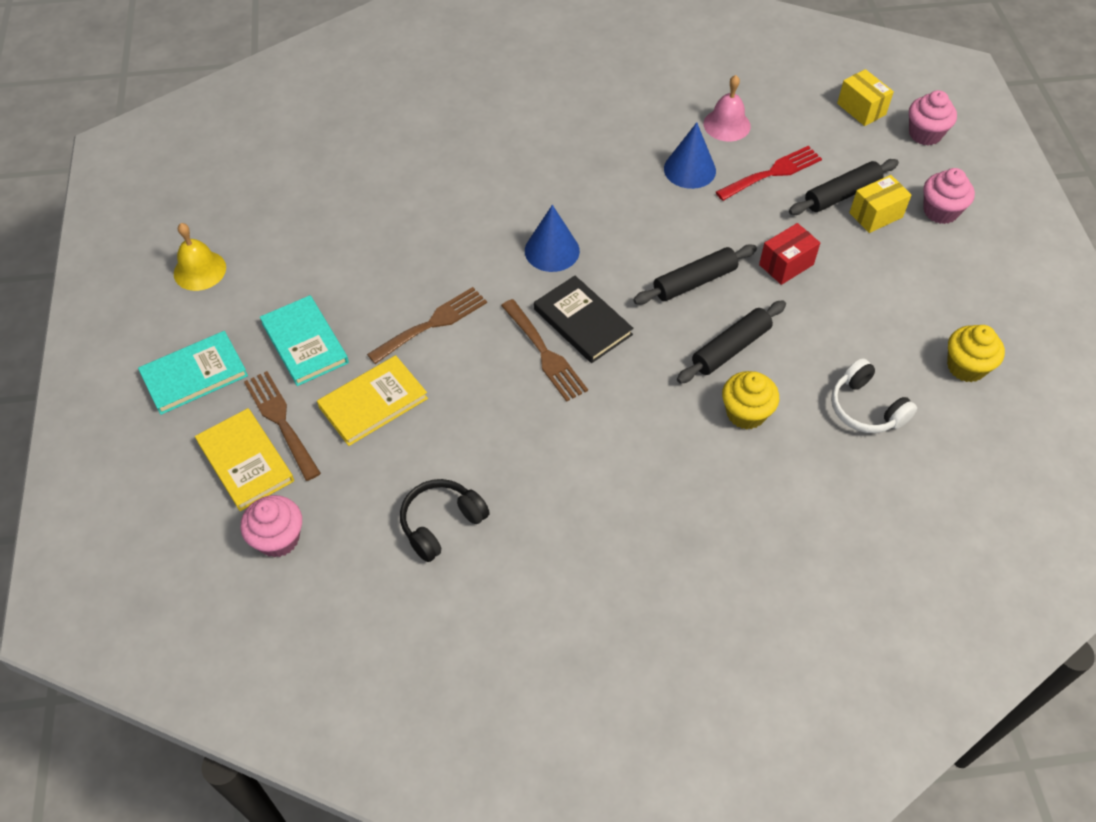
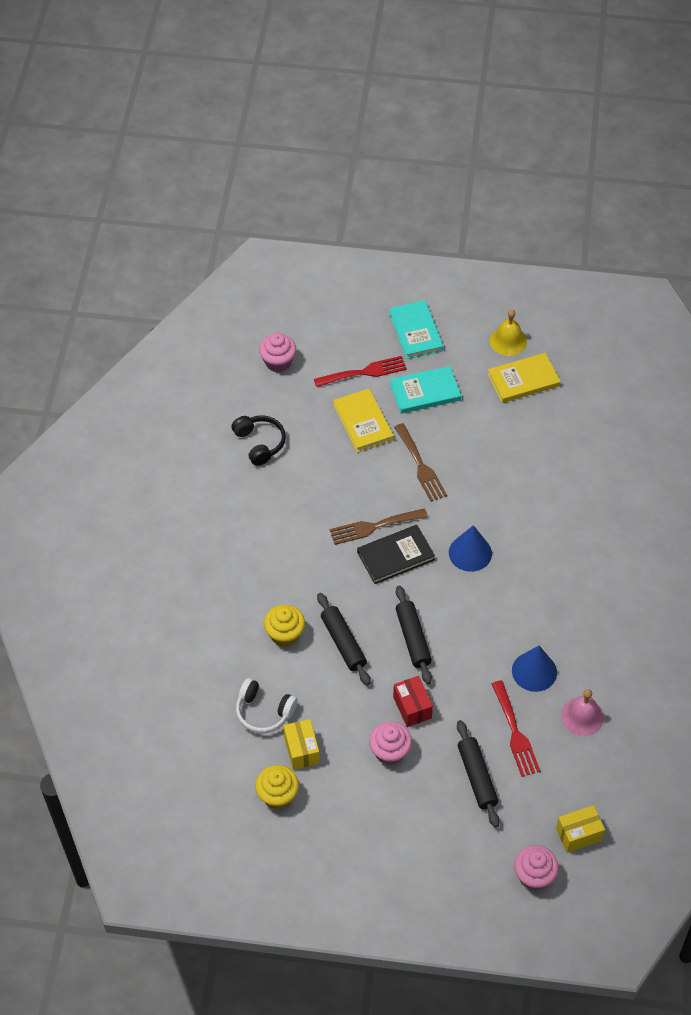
camera: 105 degrees right, 0 degrees up
(245, 461) = (339, 352): yellow book -> yellow book (523, 380)
(280, 421) = (364, 372): brown fork -> red fork
(865, 408) = (264, 712): white headphones -> white headphones turned 135 degrees counterclockwise
(876, 215) = (447, 794): yellow box -> yellow box (301, 750)
(940, 211) = (438, 847): pink cupcake -> pink cupcake (390, 752)

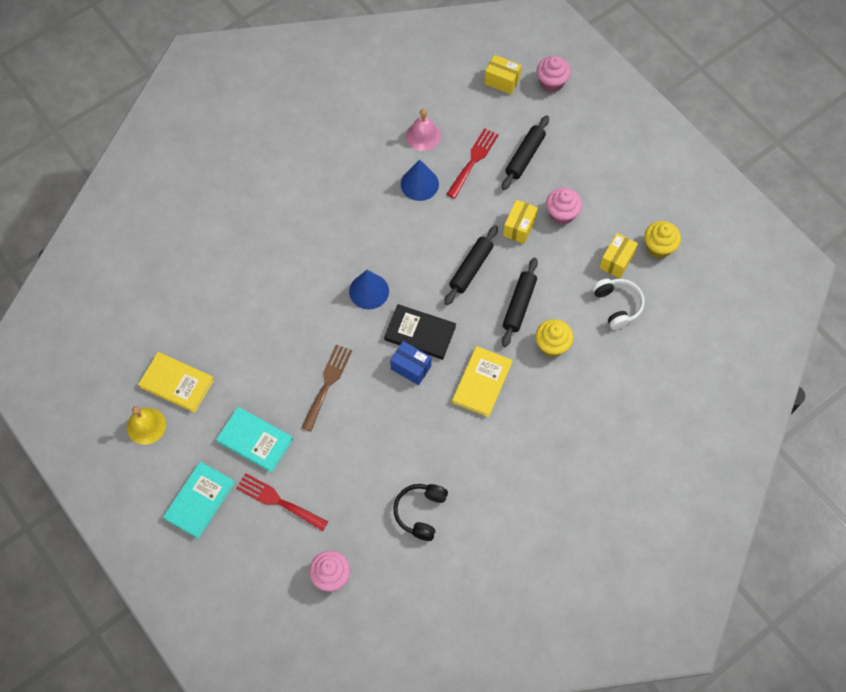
camera: 135 degrees left, 10 degrees up
(363, 422) = (327, 458): yellow book -> yellow book (482, 382)
(374, 526) = (411, 368): brown fork -> blue box
(412, 707) = (519, 227): red box -> yellow box

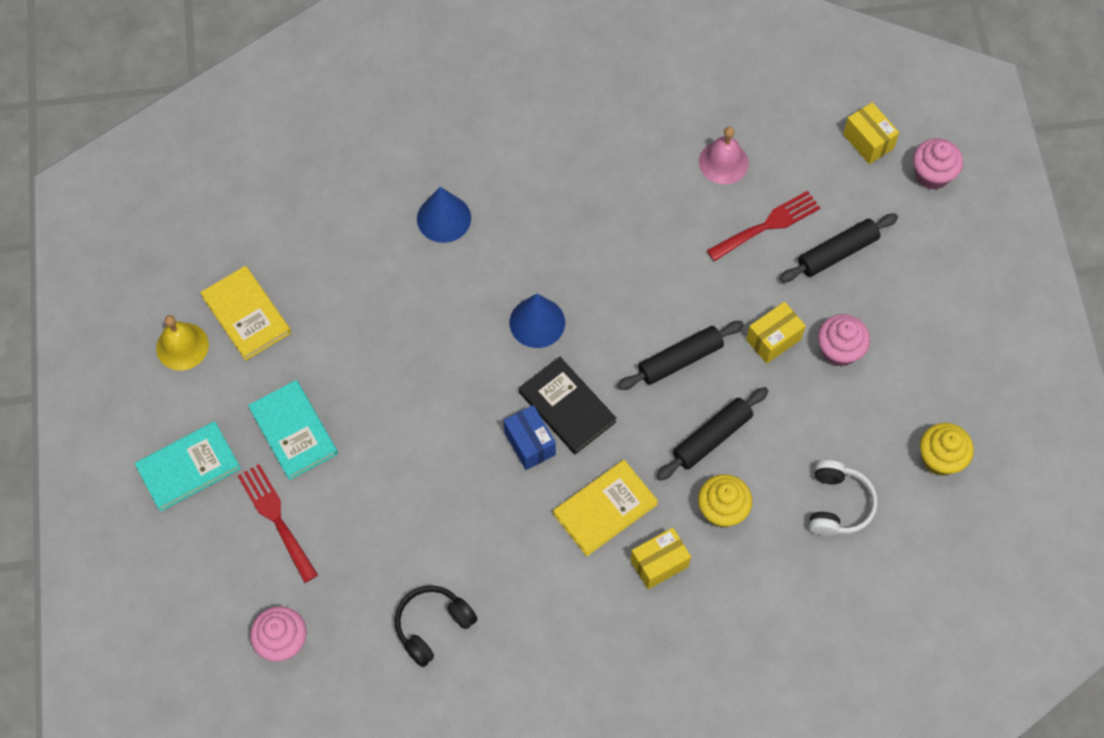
camera: 30 degrees right, 0 degrees up
(327, 384) = (418, 409): brown fork -> none
(419, 184) = (681, 221): blue cone -> blue cone (444, 218)
(616, 261) = (872, 447): yellow box -> yellow box (659, 563)

